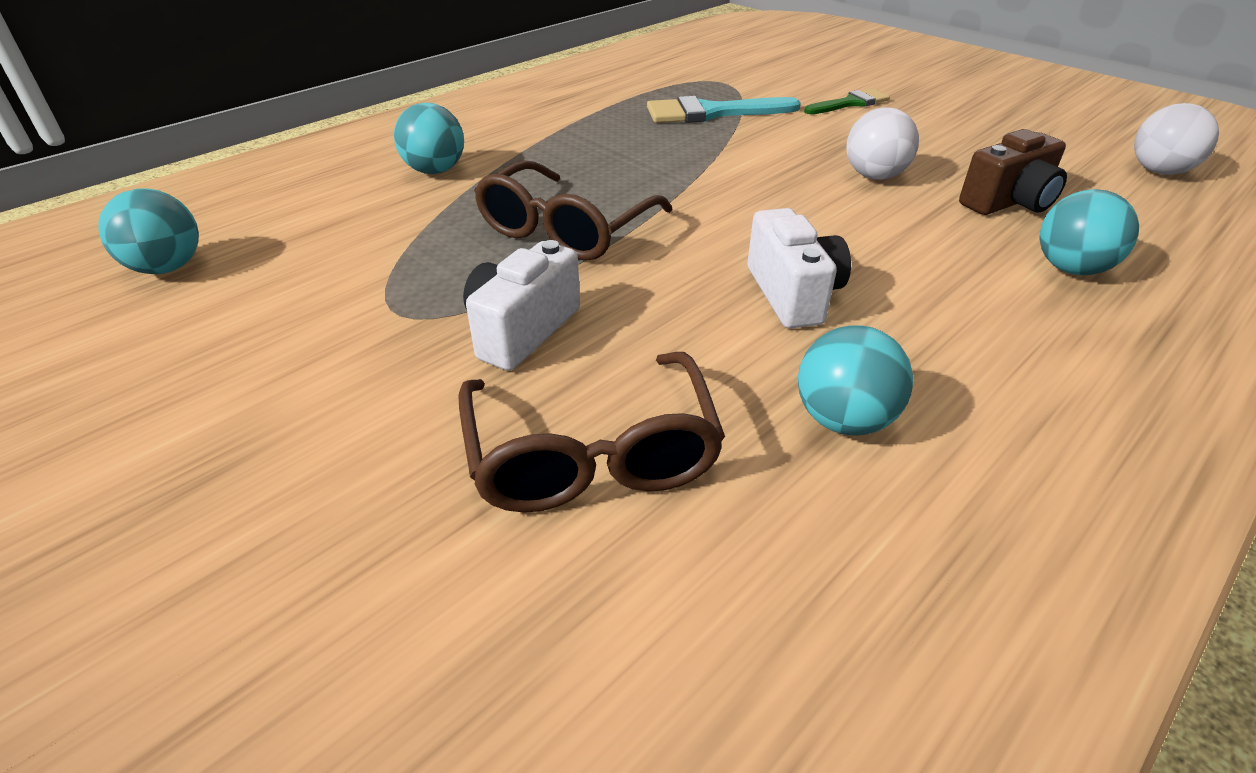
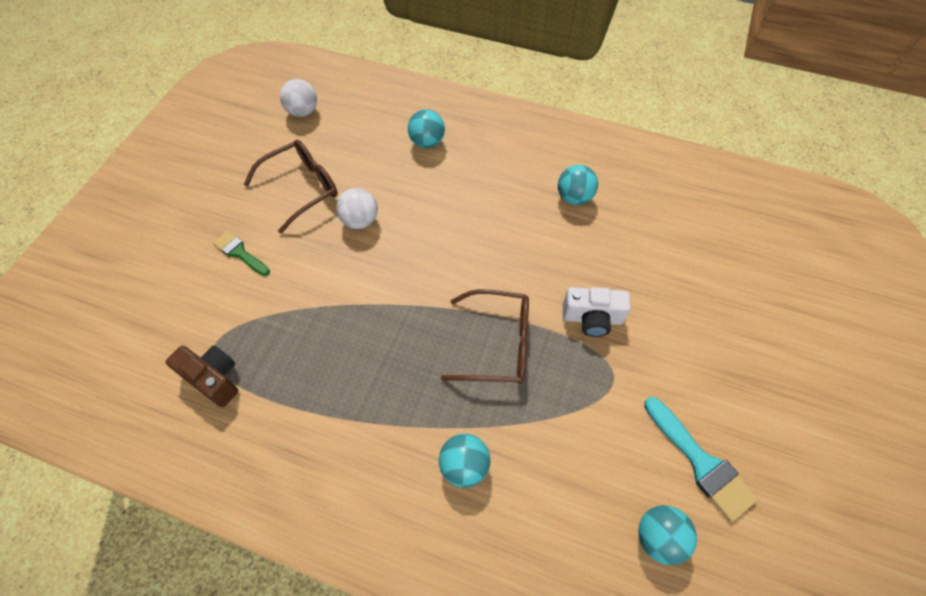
camera: 115 degrees left, 20 degrees up
(592, 455) = (640, 261): brown glasses -> brown glasses (302, 188)
(712, 113) = (287, 330): turquoise brush -> turquoise brush (701, 462)
(793, 294) = (503, 229): white camera -> none
(1009, 202) = (368, 164): brown camera -> brown camera (214, 379)

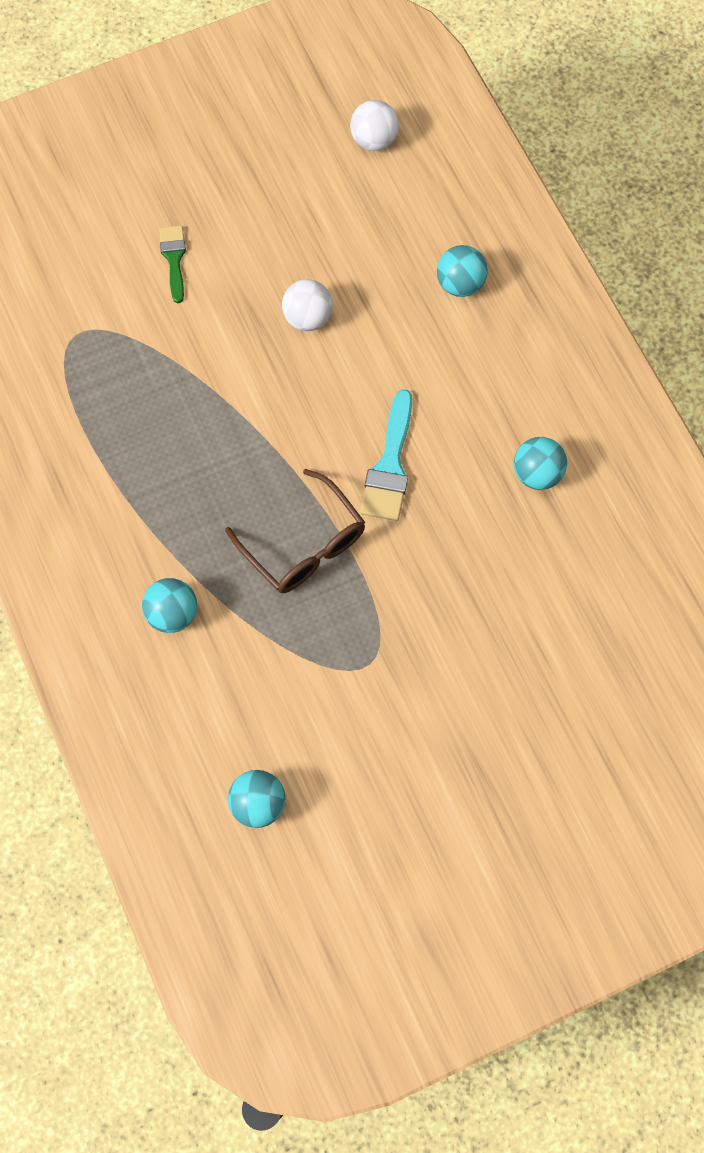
camera: 45 degrees right, 10 degrees up
(214, 379) = (54, 364): brown camera -> none
(302, 188) = (289, 234): brown glasses -> none
(592, 318) = (411, 600): white camera -> none
(701, 462) = (357, 792): turquoise brush -> turquoise brush (389, 465)

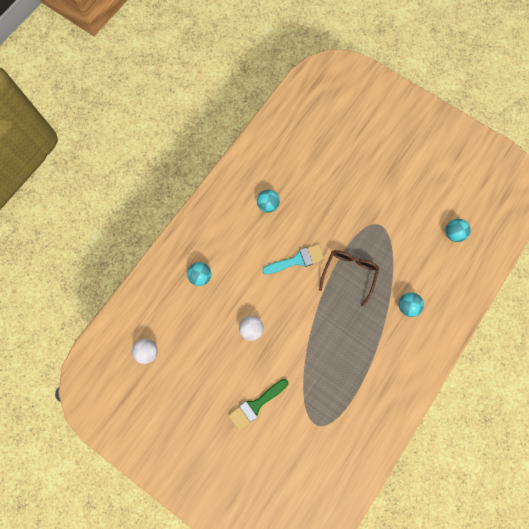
camera: 120 degrees left, 5 degrees up
(174, 259) = (256, 405): green brush -> green brush, size x1.57

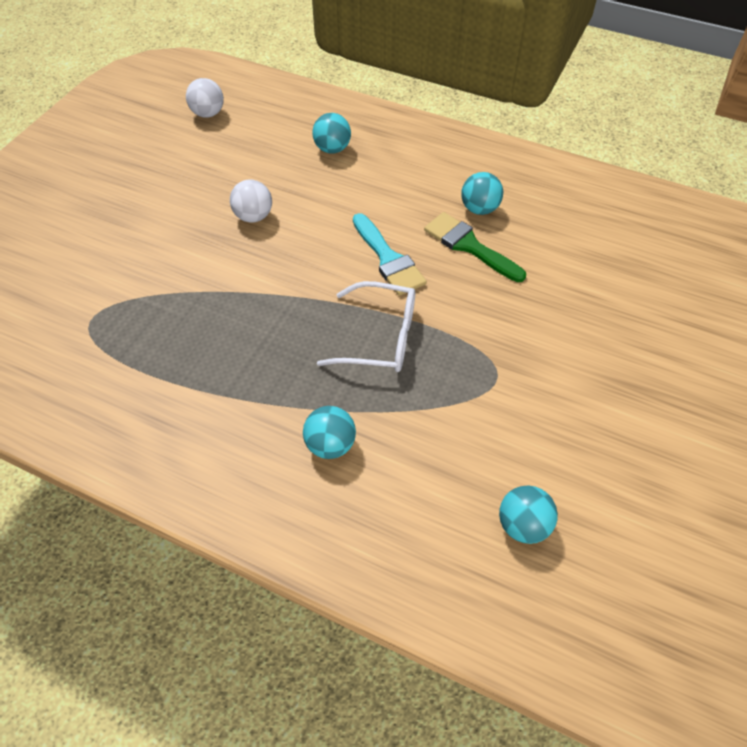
camera: 80 degrees right, 20 degrees down
(256, 405) = (128, 238): green brush -> green brush (469, 246)
(349, 273) = (380, 337): brown glasses -> white glasses

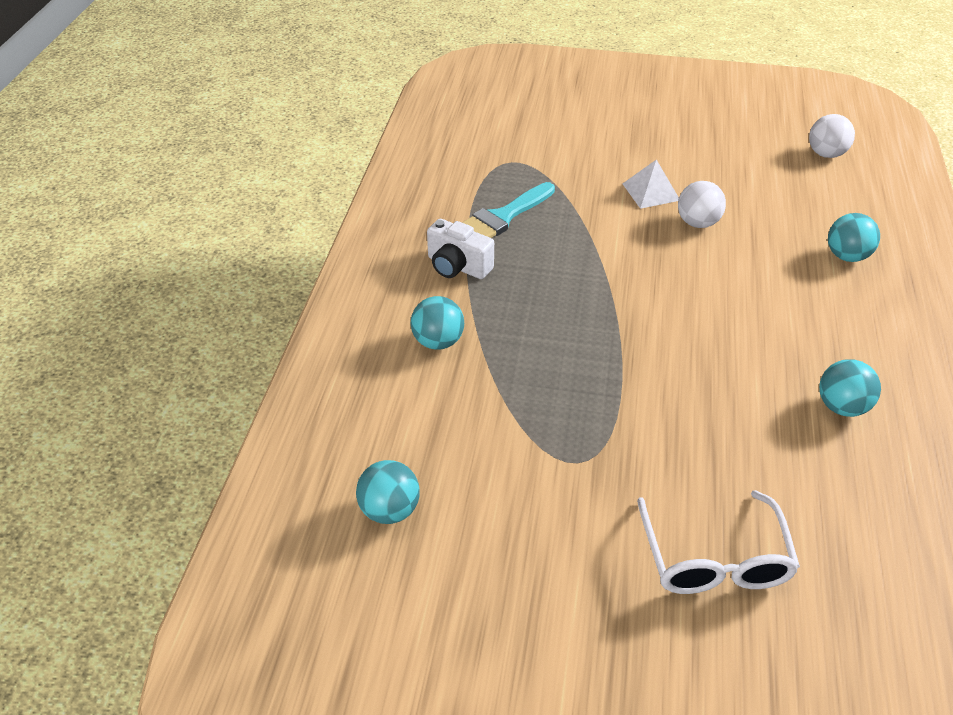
camera: 75 degrees right, 10 degrees down
(196, 232) = (651, 192): none -> white pyramid
(231, 405) = (457, 266): none -> white camera
(380, 337) = (584, 352): white glasses -> white glasses (714, 559)
(388, 259) = (701, 337): turquoise brush -> turquoise brush (502, 217)
(469, 246) = (768, 406): green brush -> none

